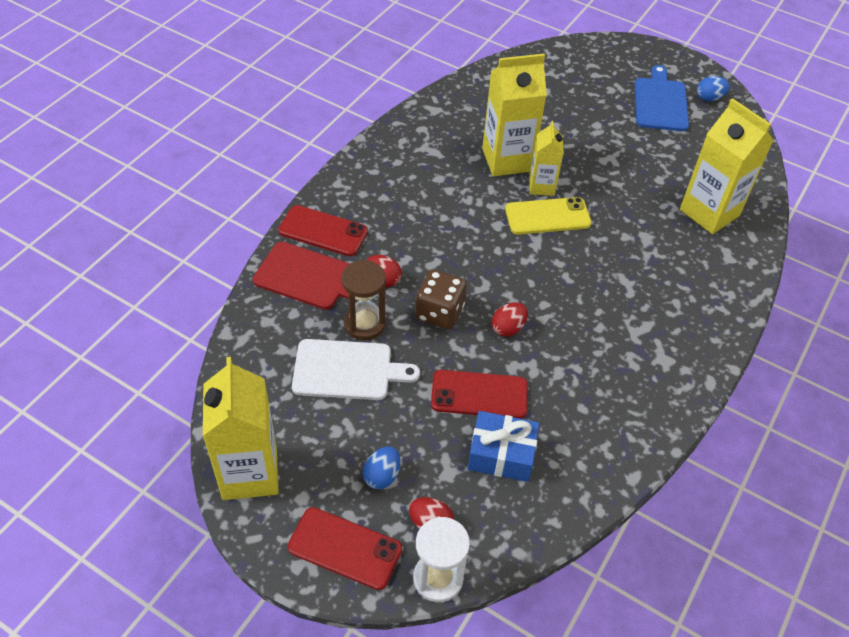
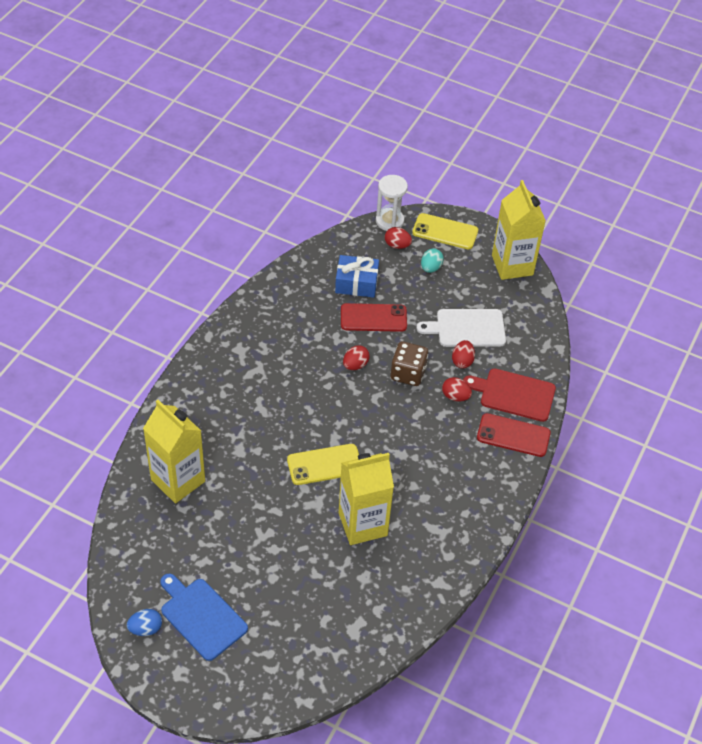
camera: 175 degrees right, 0 degrees up
(345, 548) = (445, 232): red phone -> yellow phone
(364, 324) = (462, 361): brown hourglass -> red egg
(382, 476) = (431, 268): blue egg -> turquoise egg
(541, 186) = (329, 496): yellow carton -> none
(660, 102) = (201, 616): blue cutting board -> blue cutting board turned 135 degrees clockwise

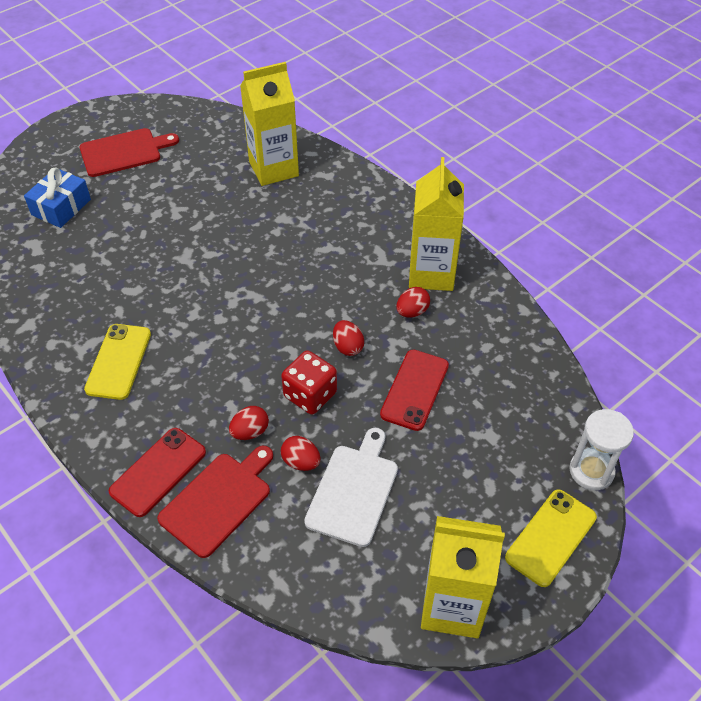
camera: 115 degrees right, 0 degrees up
(146, 628) = (138, 119): blue egg -> none
(201, 616) = (124, 152): blue cutting board -> red cutting board
(324, 465) = (226, 277): yellow phone -> yellow phone (118, 361)
(356, 283) = (481, 391): blue gift -> blue gift (61, 207)
(363, 524) = (137, 286): yellow carton -> yellow carton (431, 273)
(397, 245) = (539, 463): red egg -> red egg (412, 312)
(408, 373) = (310, 395): brown dice -> red dice
(431, 268) = (482, 489): turquoise egg -> none

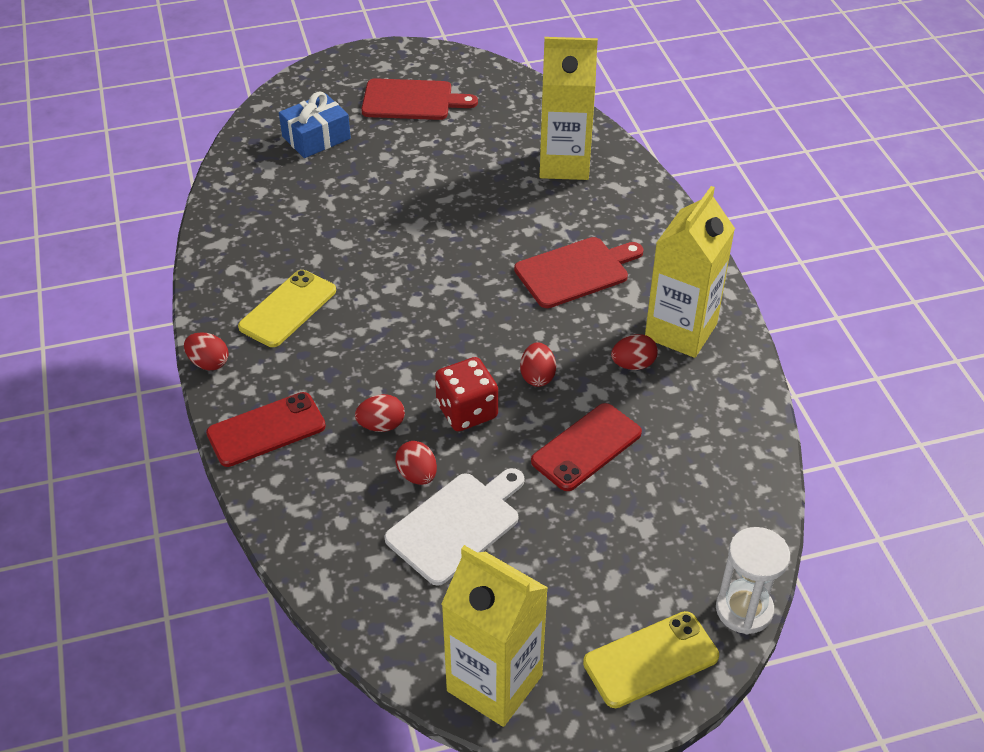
camera: 25 degrees right, 5 degrees down
(76, 432) = (209, 363): none -> red egg
(218, 501) = (310, 480): red cutting board -> red cutting board (575, 271)

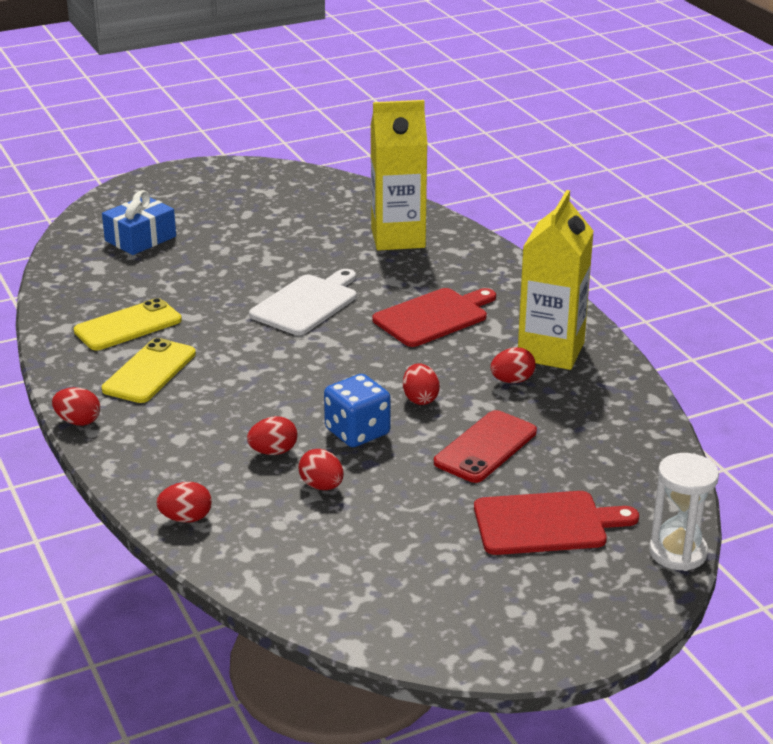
camera: 10 degrees left, 15 degrees down
(266, 430) = (154, 467): red phone -> none
(281, 497) = (186, 518): none -> red egg
(411, 100) = (230, 203): red cutting board -> red cutting board (545, 523)
(456, 525) = (373, 520): white cutting board -> white cutting board (306, 303)
(467, 411) = (357, 432): red dice -> blue dice
(494, 683) = (449, 638): yellow carton -> none
(650, 659) = (599, 601): yellow phone -> yellow phone (128, 326)

